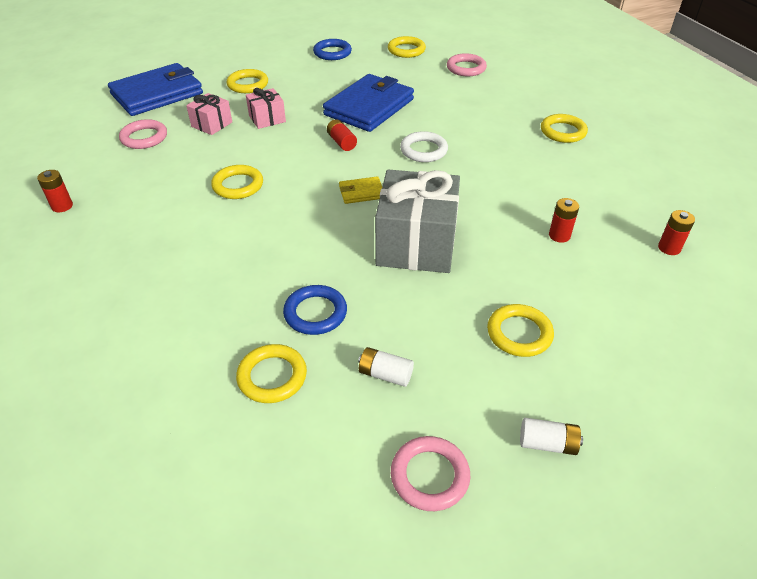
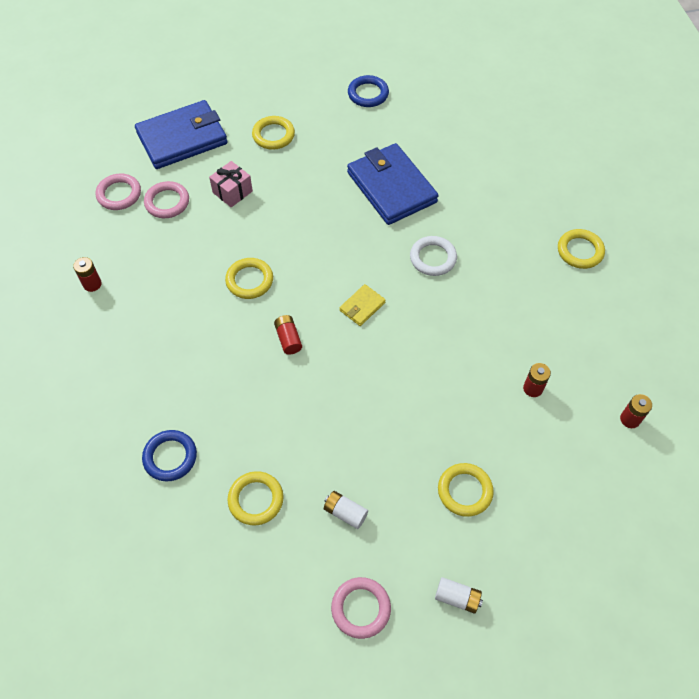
camera: 10 degrees right, 15 degrees up
(267, 119) = (287, 191): pink gift -> none
(315, 313) = (299, 441): blue ring -> blue ring (170, 457)
(341, 142) = (355, 235): red battery -> red battery (288, 339)
(361, 192) = (362, 306): yellow wallet -> yellow wallet turned 45 degrees counterclockwise
(369, 107) = (391, 187): blue wallet -> blue wallet turned 75 degrees counterclockwise
(406, 50) = (448, 99): yellow ring -> none
(416, 244) = (399, 378): grey gift -> none
(466, 68) = (506, 138): pink ring -> pink ring (119, 194)

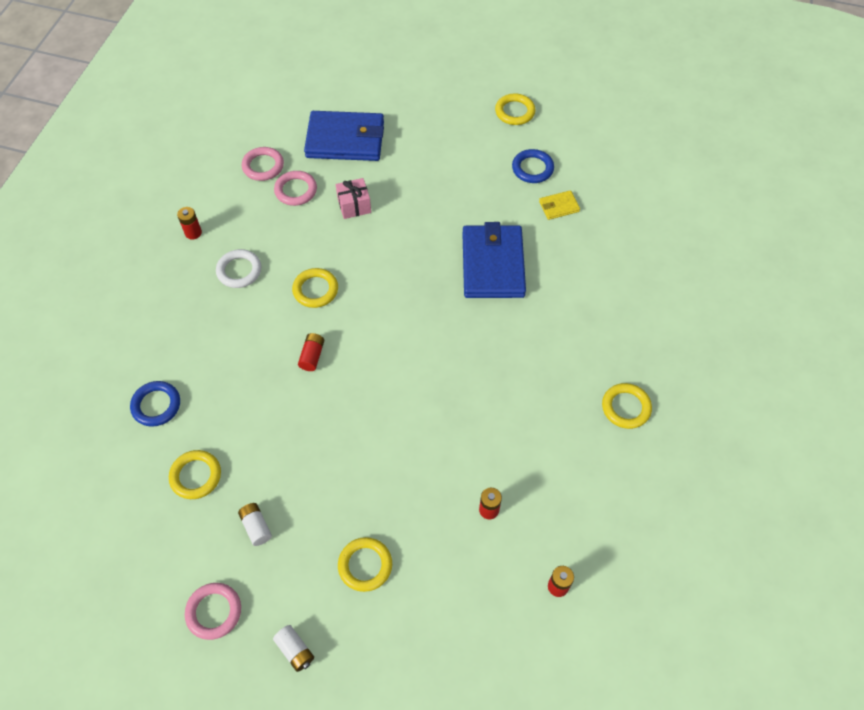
camera: 30 degrees right, 0 degrees up
(273, 135) = (423, 170): yellow ring -> yellow ring (514, 112)
(362, 306) = (392, 359): yellow wallet -> yellow wallet (559, 206)
(433, 258) = (484, 347): white ring -> white ring (239, 271)

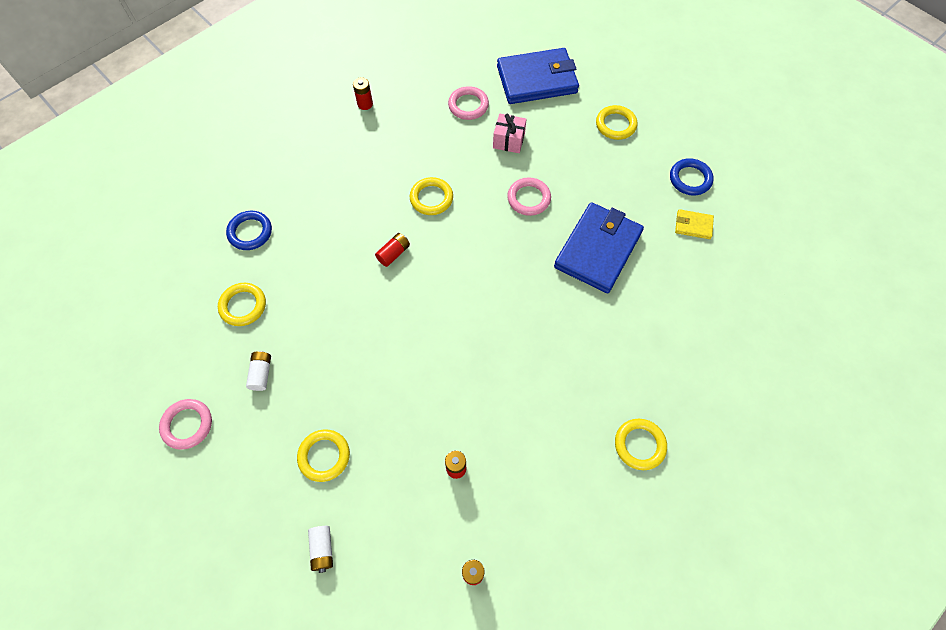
camera: 30 degrees right, 5 degrees up
(239, 271) = (381, 152): white ring -> none
(263, 166) = (454, 73): pink ring -> pink ring (528, 198)
(295, 650) = (226, 494): white battery -> white battery (322, 549)
(345, 140) = (537, 80): blue wallet -> blue wallet turned 45 degrees counterclockwise
(514, 112) = (706, 119): yellow ring -> yellow ring (615, 125)

